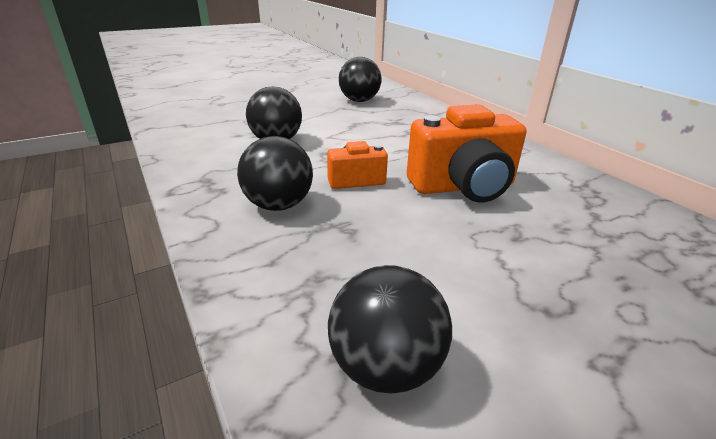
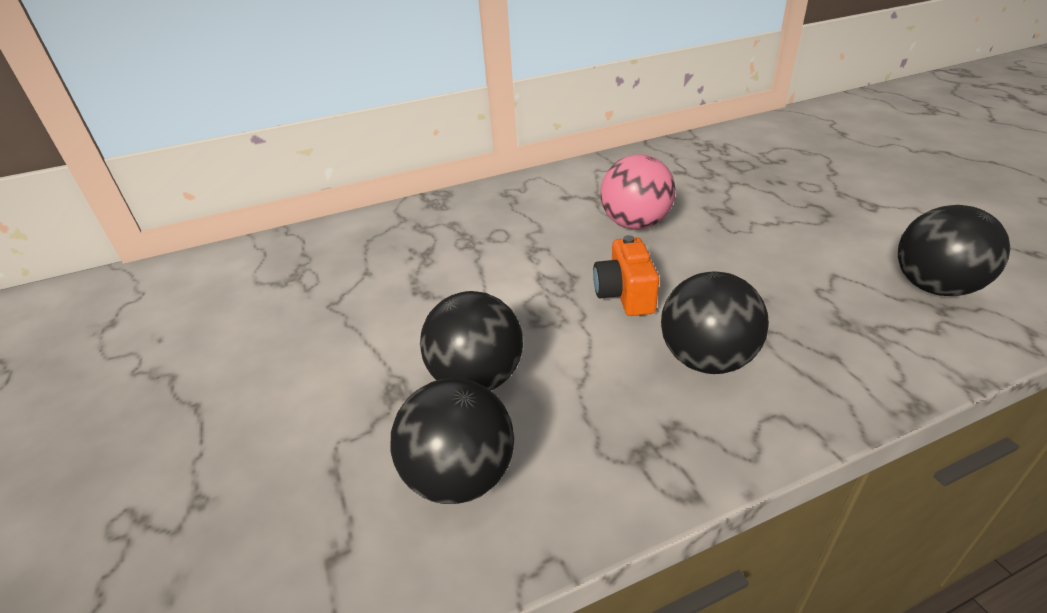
camera: 80 degrees left, 5 degrees up
(359, 100) = (303, 284): black ball -> black ball (460, 477)
(463, 187) = (635, 224): orange camera -> pink ball

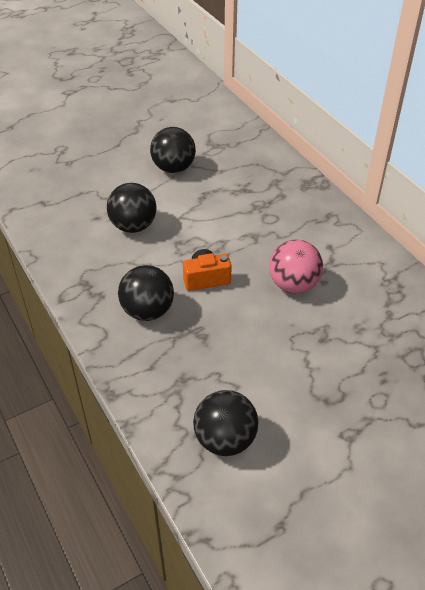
camera: 80 degrees right, 10 degrees up
(460, 477) = (75, 228): black ball -> black ball (173, 168)

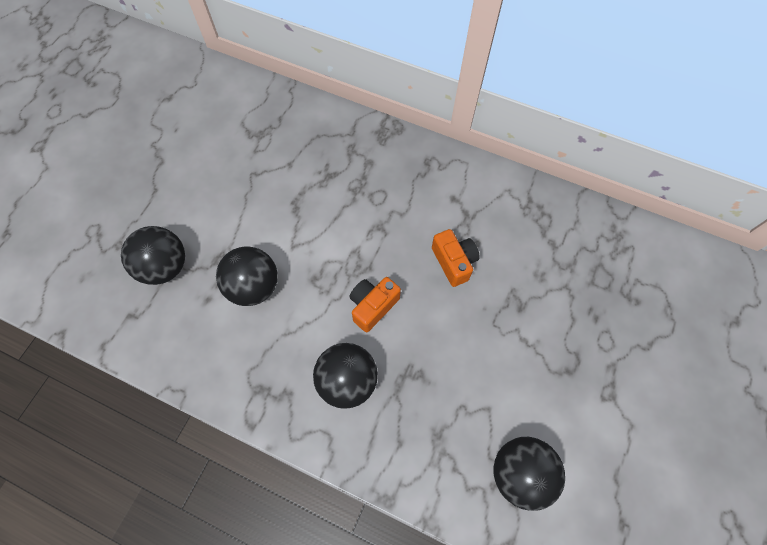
camera: 35 degrees left, 20 degrees up
(173, 168) = (238, 188): black ball -> black ball (165, 266)
(293, 284) = (454, 262): pink ball -> orange camera

